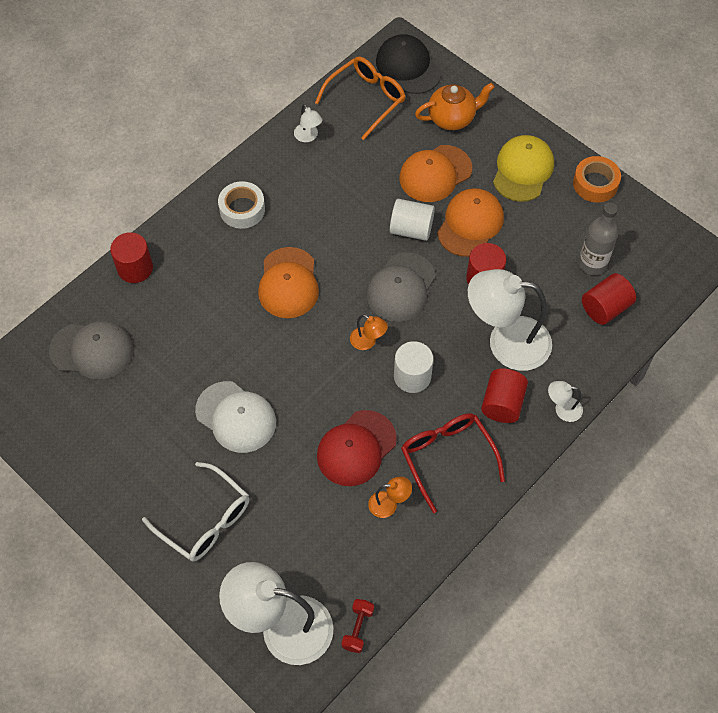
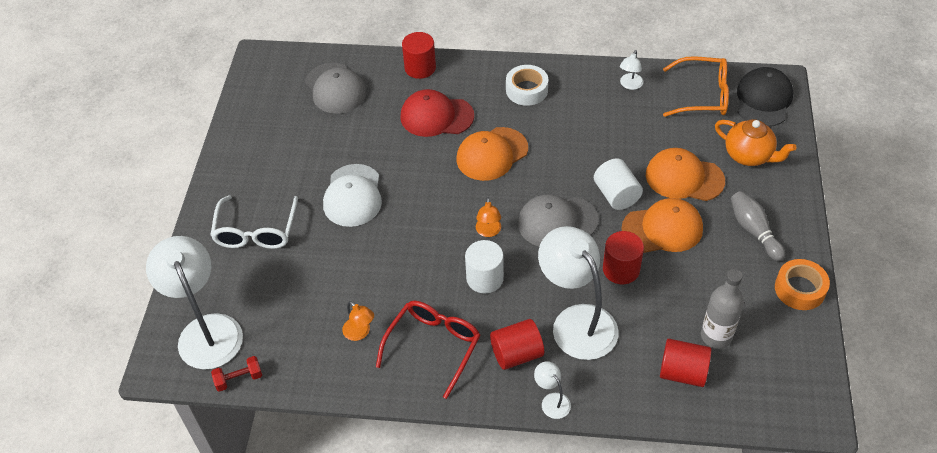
camera: 55 degrees right, 10 degrees down
(356, 448) = (390, 282): red cap -> red cap (436, 116)
(523, 170) = (754, 231): yellow cap -> grey bowling pin

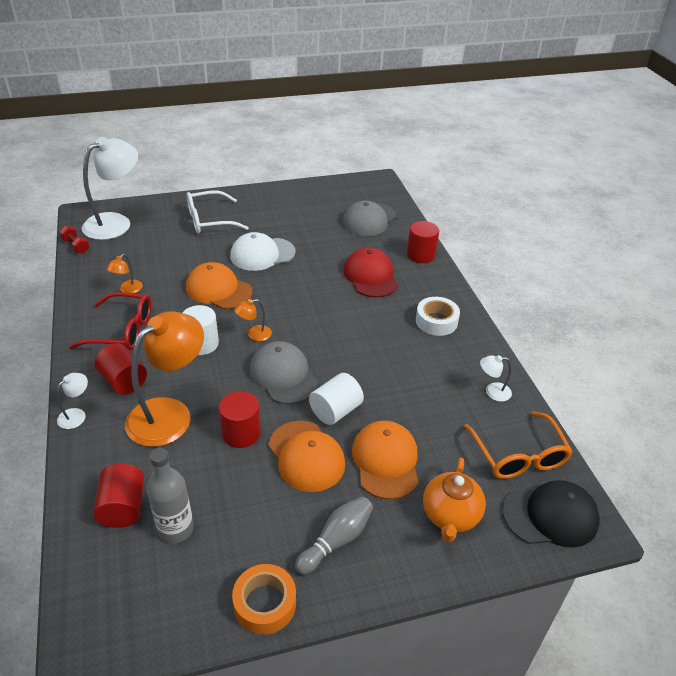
camera: 65 degrees right, 10 degrees down
(492, 154) = (345, 317): orange cap -> orange cap (218, 290)
(577, 321) = (169, 413): white lamp -> orange lamp

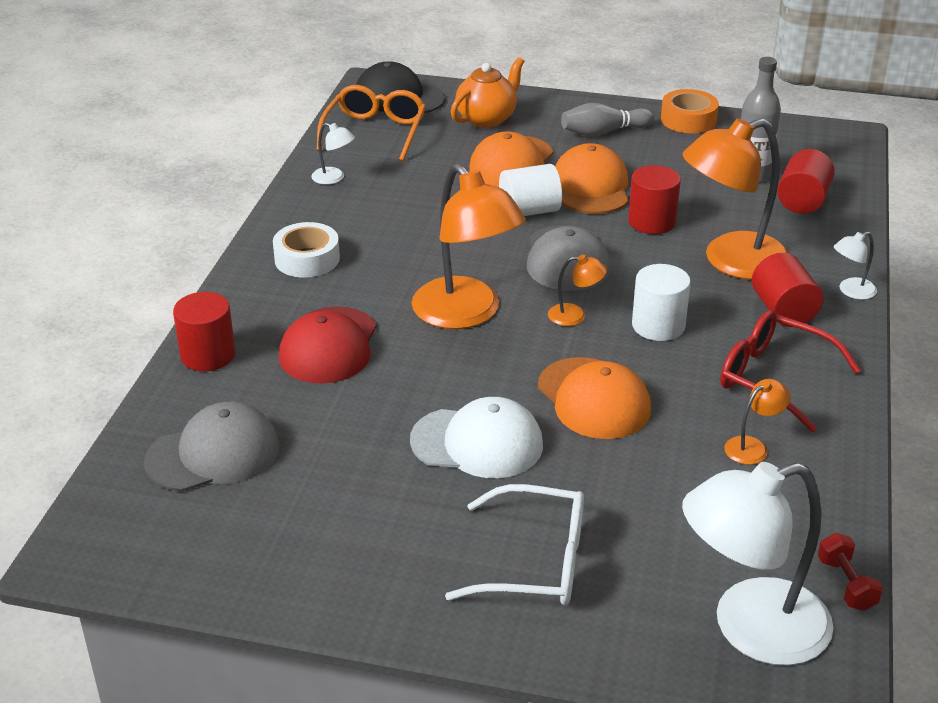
camera: 150 degrees left, 5 degrees down
(316, 315) = (466, 314): none -> orange lamp

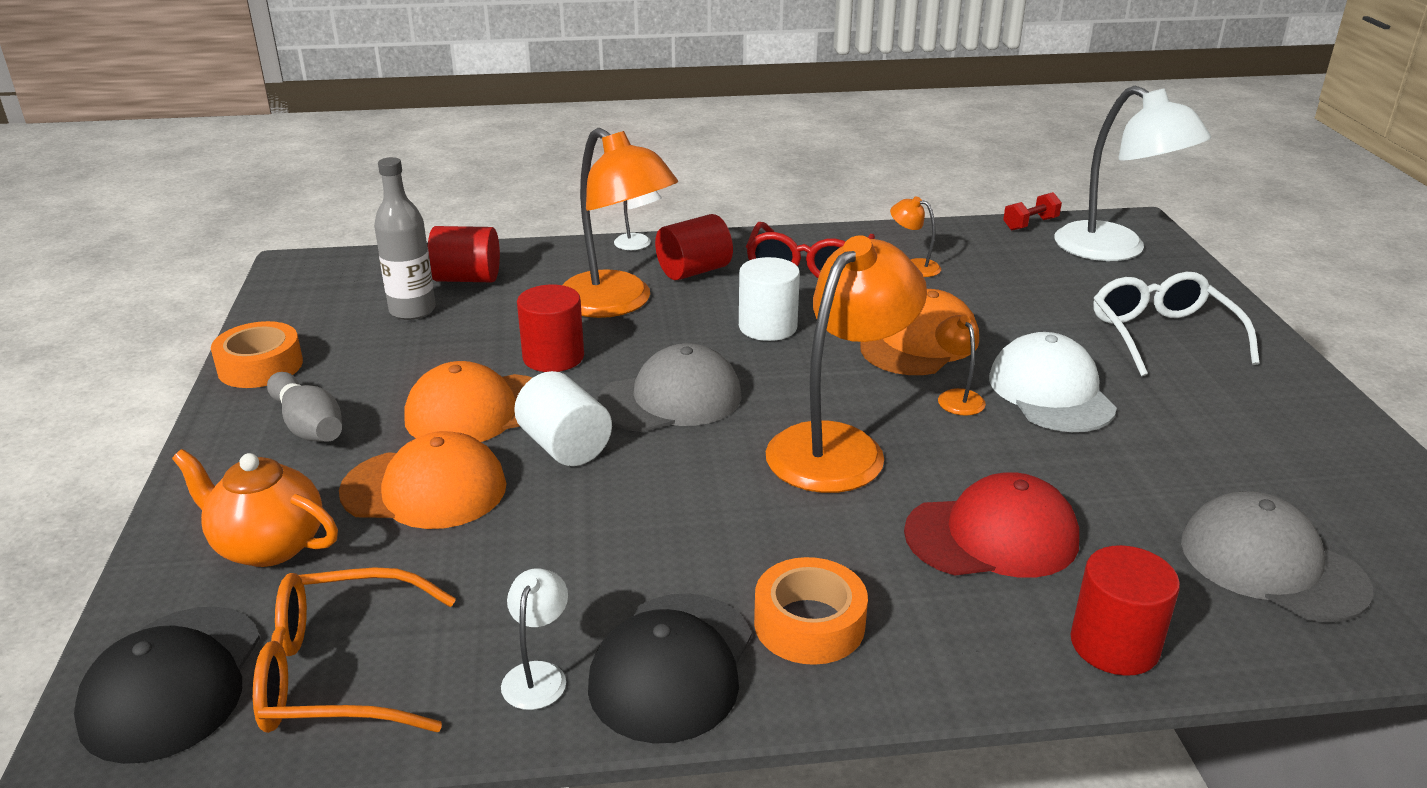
camera: 110 degrees left, 5 degrees down
(307, 259) = (809, 624): white tape -> orange tape
(310, 213) = (672, 666): none -> black cap
(575, 315) = (786, 375): orange lamp -> orange lamp (956, 397)

